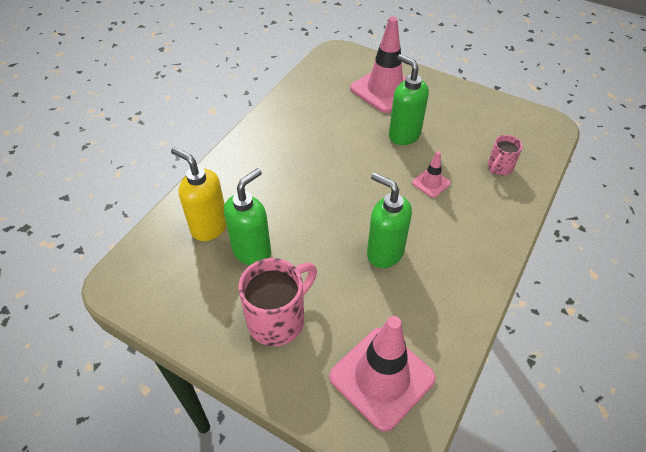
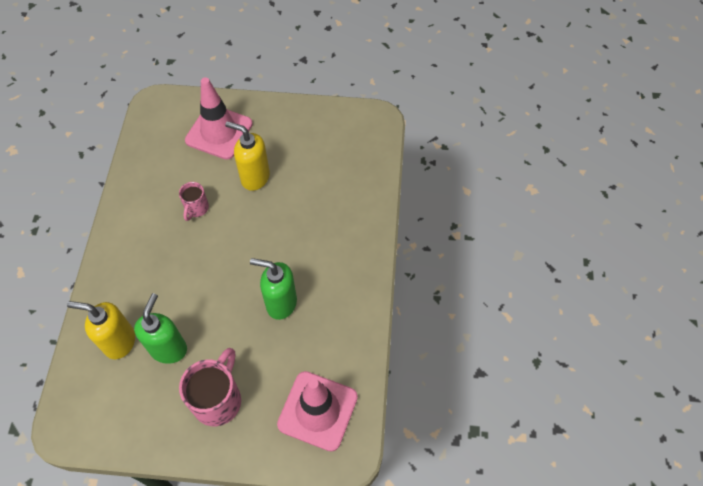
camera: 25 degrees left, 10 degrees up
(404, 135) = (255, 177): green soap dispenser -> yellow soap dispenser
(431, 183) = (296, 219): pink traffic cone -> none
(499, 168) = (348, 181): pink mug -> pink mug (196, 208)

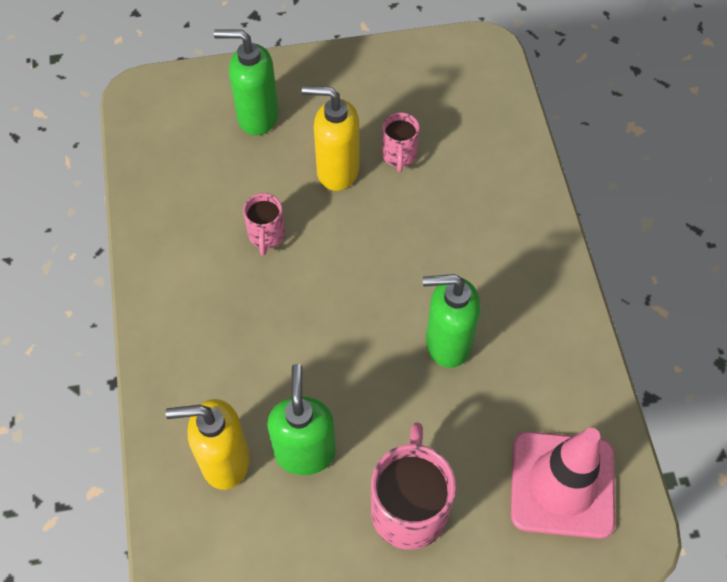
camera: 15 degrees left, 0 degrees up
(219, 132) = (257, 117): pink traffic cone -> green soap dispenser
(297, 176) = (399, 155): none -> pink mug

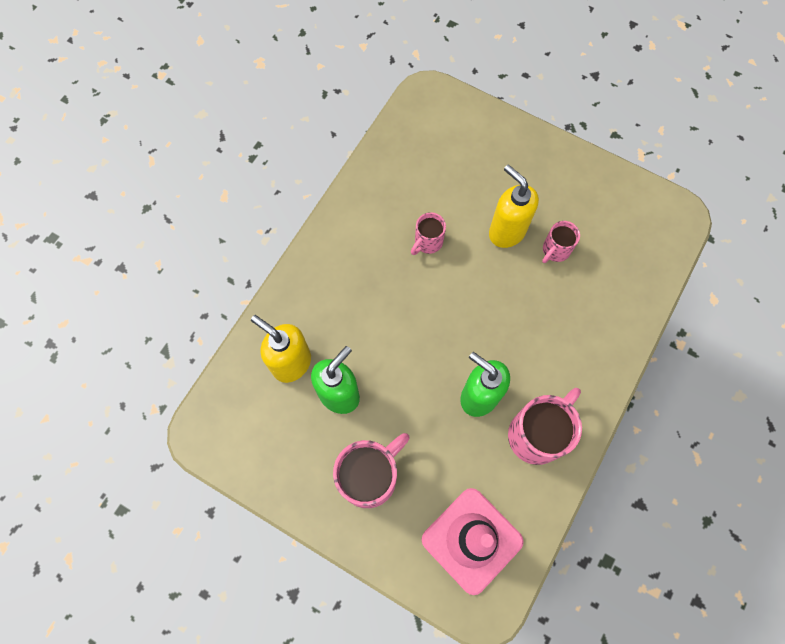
camera: 40 degrees right, 10 degrees up
(257, 117) = (486, 159): green soap dispenser -> none
(532, 335) = (537, 434): none -> pink mug

